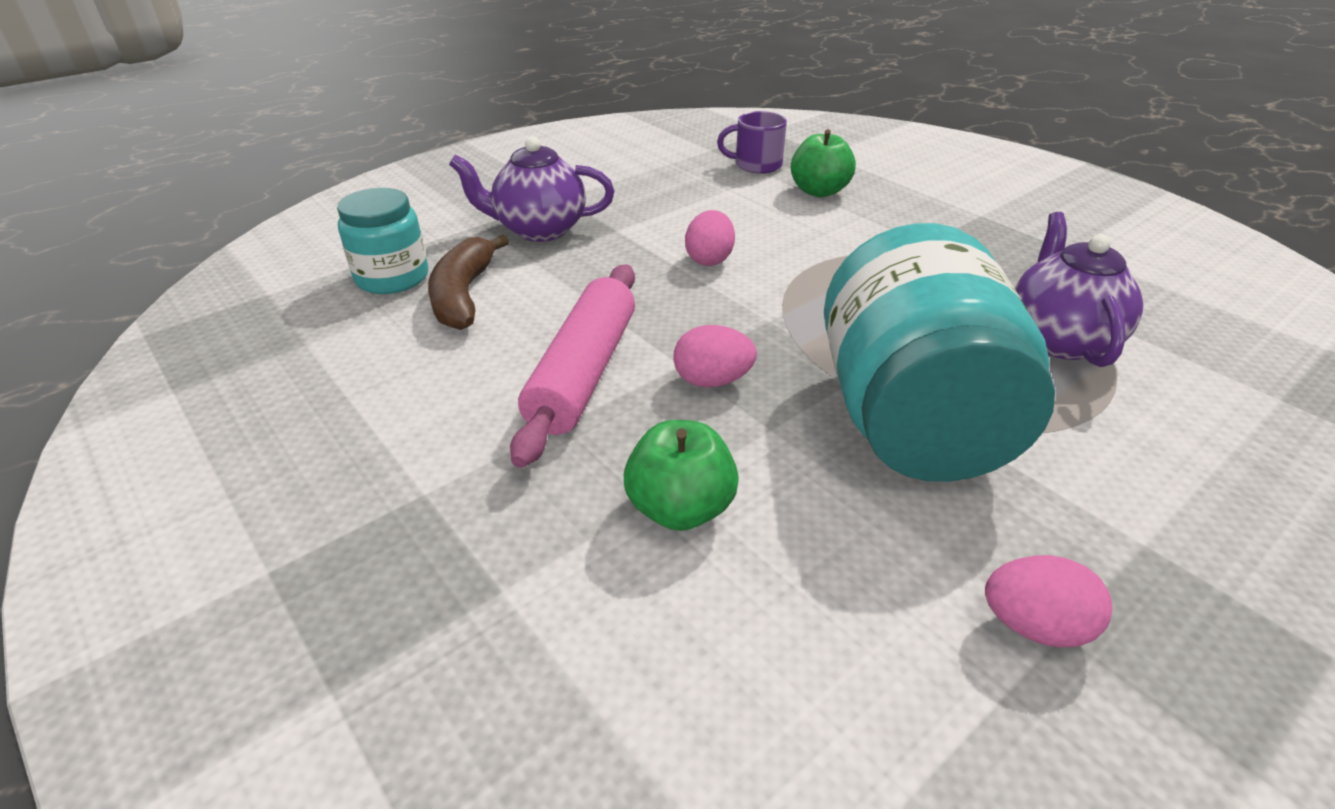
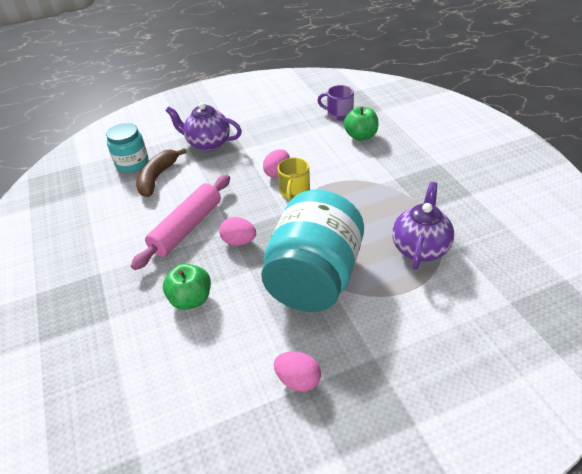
camera: 20 degrees right, 5 degrees up
(762, 283) = (294, 191): none -> yellow mug

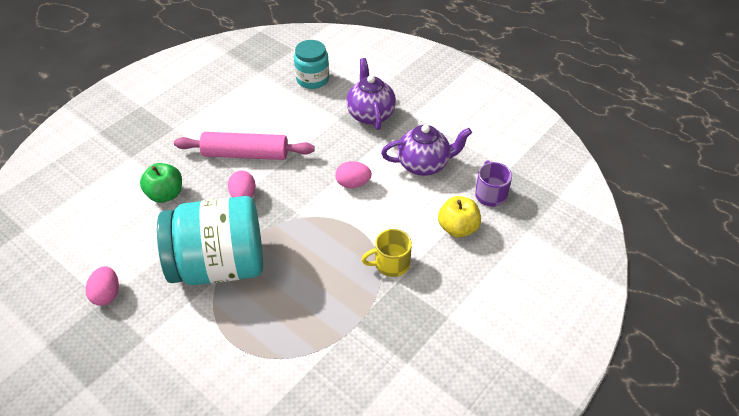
camera: 60 degrees right, 5 degrees up
(157, 177) = (301, 104): brown banana -> none
(294, 191) = (331, 207): yellow mug -> yellow mug (391, 263)
(361, 136) = (458, 228): green apple -> yellow apple
(420, 248) = (293, 336): purple teapot -> purple teapot (424, 165)

